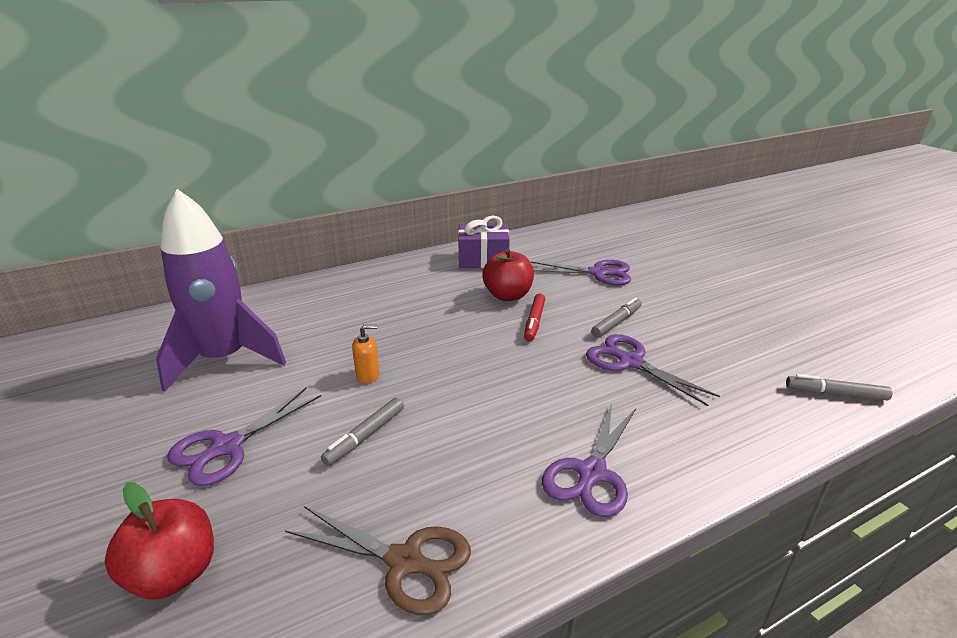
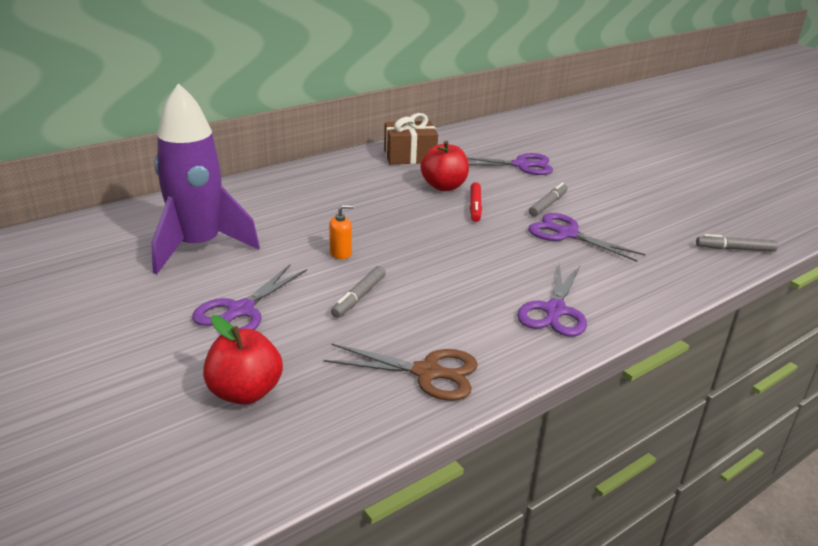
camera: 10 degrees left, 0 degrees up
(483, 259) = (409, 156): purple gift -> brown gift

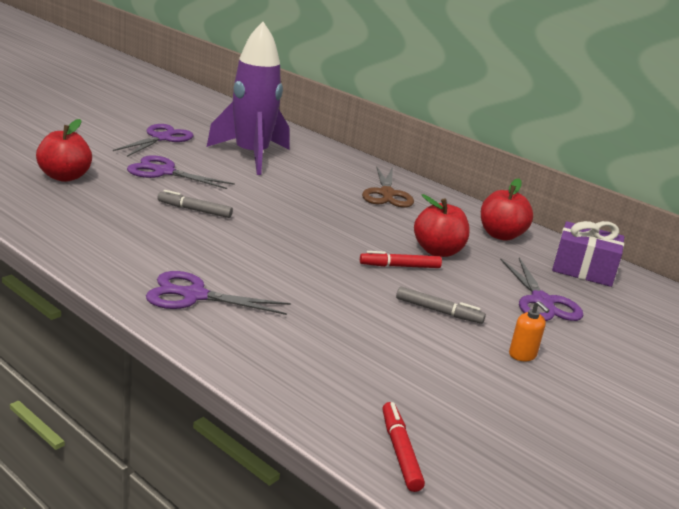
camera: 75 degrees right, 5 degrees down
(341, 253) = (264, 203): orange soap dispenser -> orange soap dispenser (522, 355)
(409, 156) = (501, 235): brown gift -> red apple
(428, 373) = (87, 234): brown scissors -> brown scissors (387, 194)
(467, 141) = (583, 269): none -> purple gift
(566, 234) = (367, 317): purple scissors -> purple scissors (161, 138)
(735, 249) = (400, 452): grey marker -> red marker

